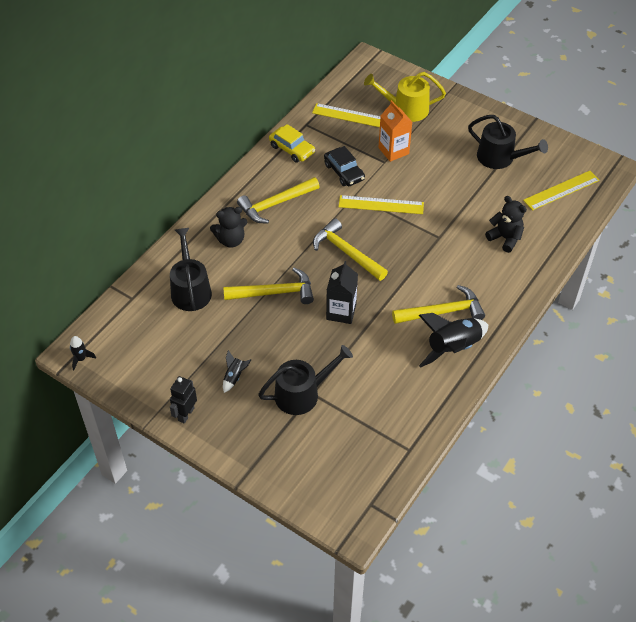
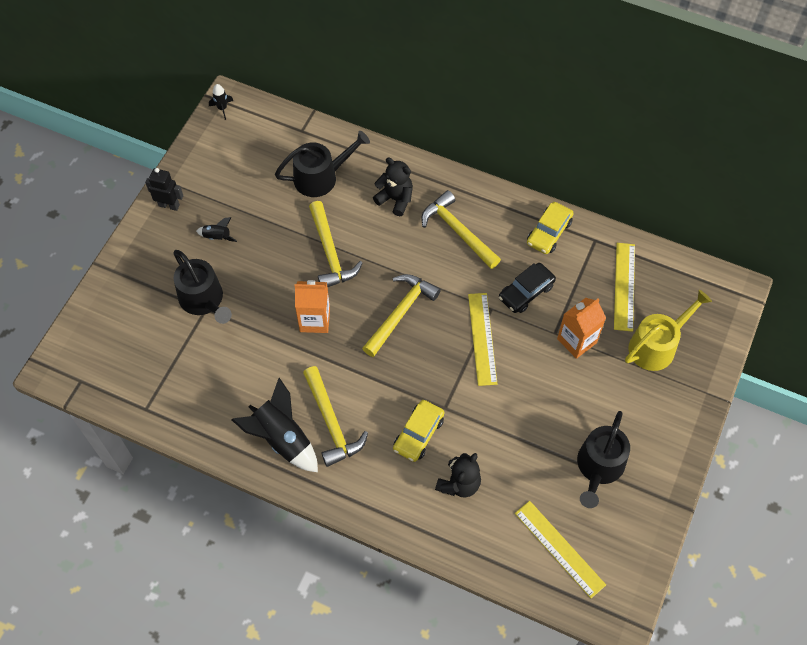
camera: 80 degrees right, 10 degrees up
(231, 240) = (395, 199): black teddy bear -> black teddy bear turned 150 degrees clockwise
(341, 312) = (315, 320): black carton -> orange carton
(406, 109) = (656, 345): yellow watering can -> yellow watering can turned 60 degrees clockwise
(460, 257) = (418, 434): none -> yellow car

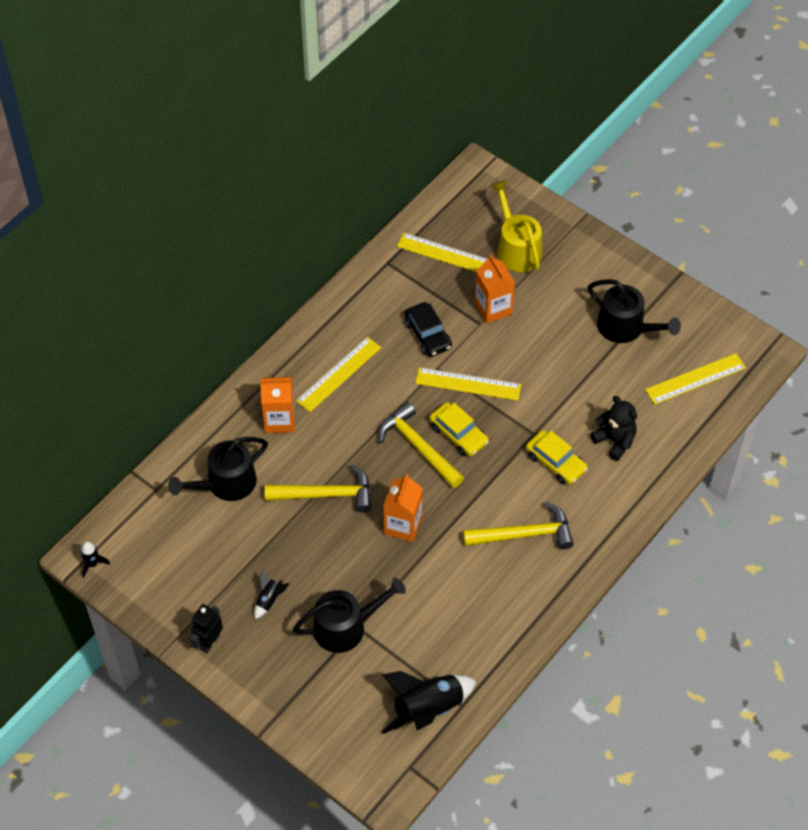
camera: 75 degrees left, 5 degrees down
(282, 439) = (530, 582): black rocket -> black rocket (428, 709)
(321, 177) = (226, 483): black watering can -> black watering can turned 120 degrees counterclockwise
(395, 199) = (279, 420): black teddy bear -> orange carton
(458, 231) = (339, 374): yellow hammer -> yellow ruler
(549, 232) = (366, 297): yellow car -> yellow car (458, 434)

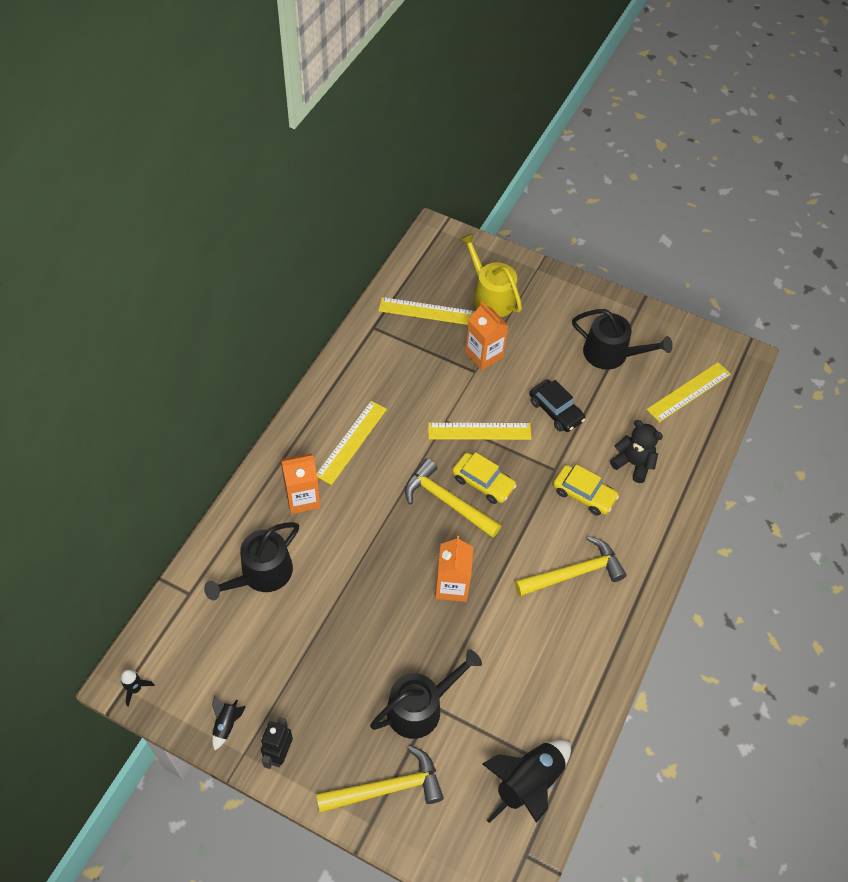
camera: 15 degrees left, 0 degrees up
(269, 600) = (333, 693): black rocket -> black rocket (226, 724)
(325, 494) = (366, 567): yellow hammer -> yellow hammer (386, 788)
(428, 334) = (428, 389): black car -> black car (555, 410)

